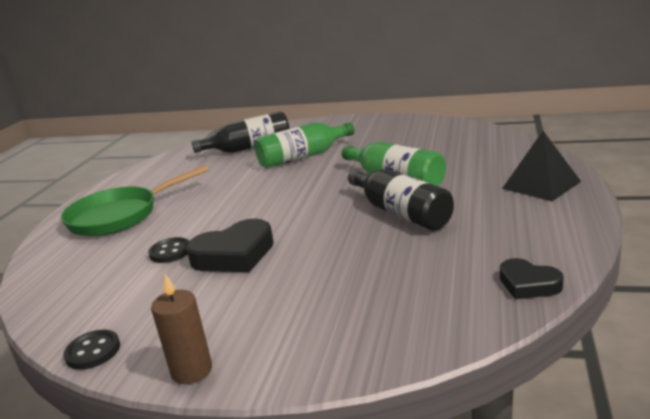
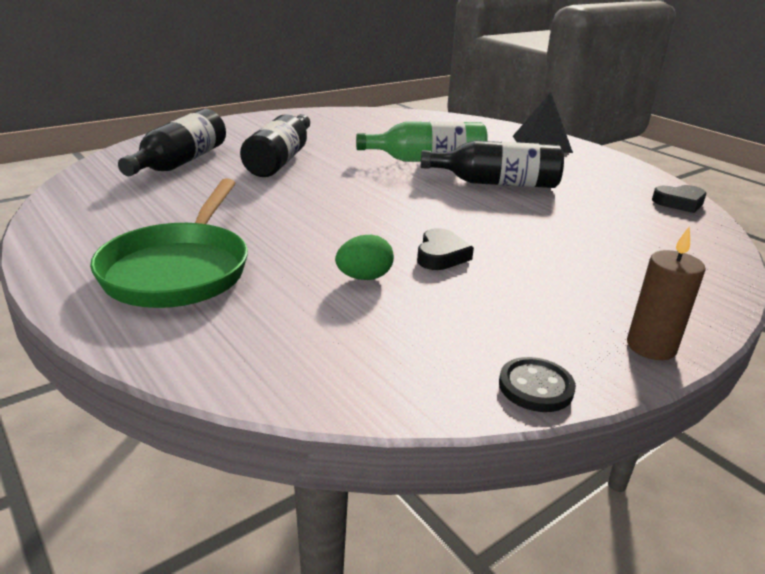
camera: 55 degrees left, 5 degrees up
(170, 252) = (364, 277): black button -> green egg
(234, 254) = (441, 255): black heart -> black heart, size x0.59
(303, 157) = (281, 160): green bottle -> black bottle

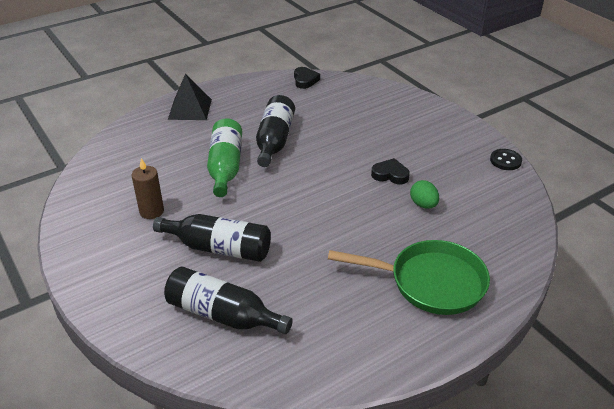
camera: 85 degrees left, 10 degrees up
(651, 347) = (466, 126): brown candle -> brown candle (151, 211)

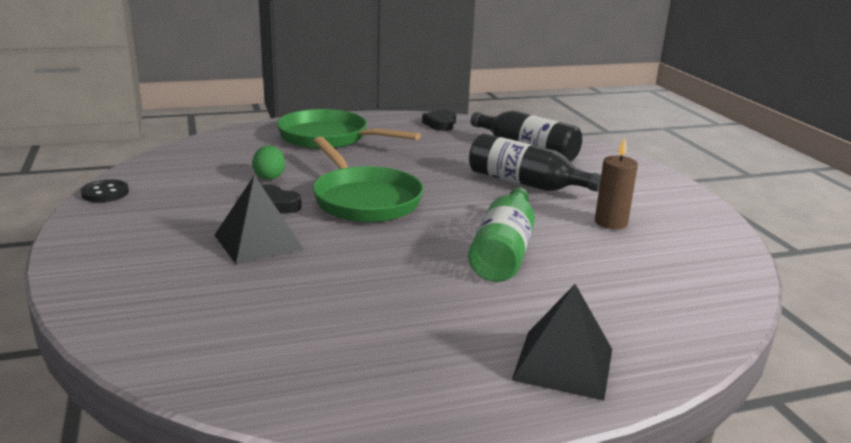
camera: 165 degrees left, 15 degrees down
(274, 141) = (410, 272): black bottle -> none
(305, 80) = (262, 388): black heart -> black heart (441, 124)
(336, 195) = (364, 199): none -> green pan
(371, 143) = (258, 242): none -> black pyramid

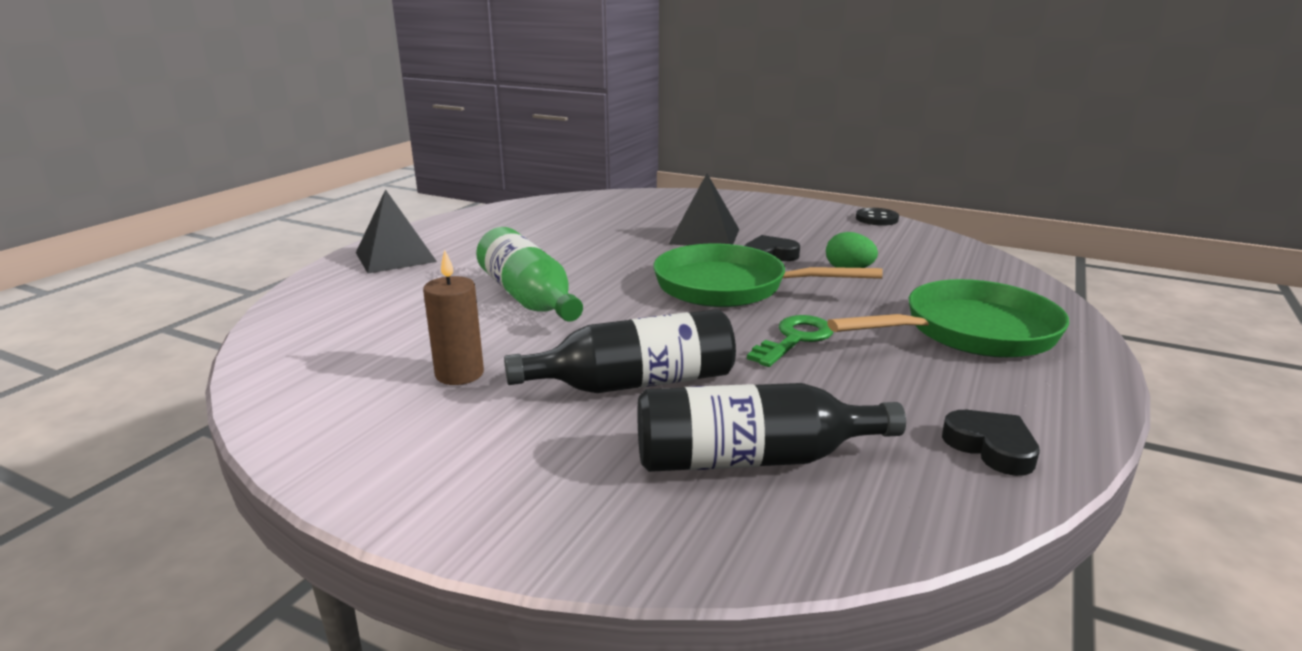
camera: 135 degrees right, 0 degrees up
(409, 167) = (795, 339): none -> green key

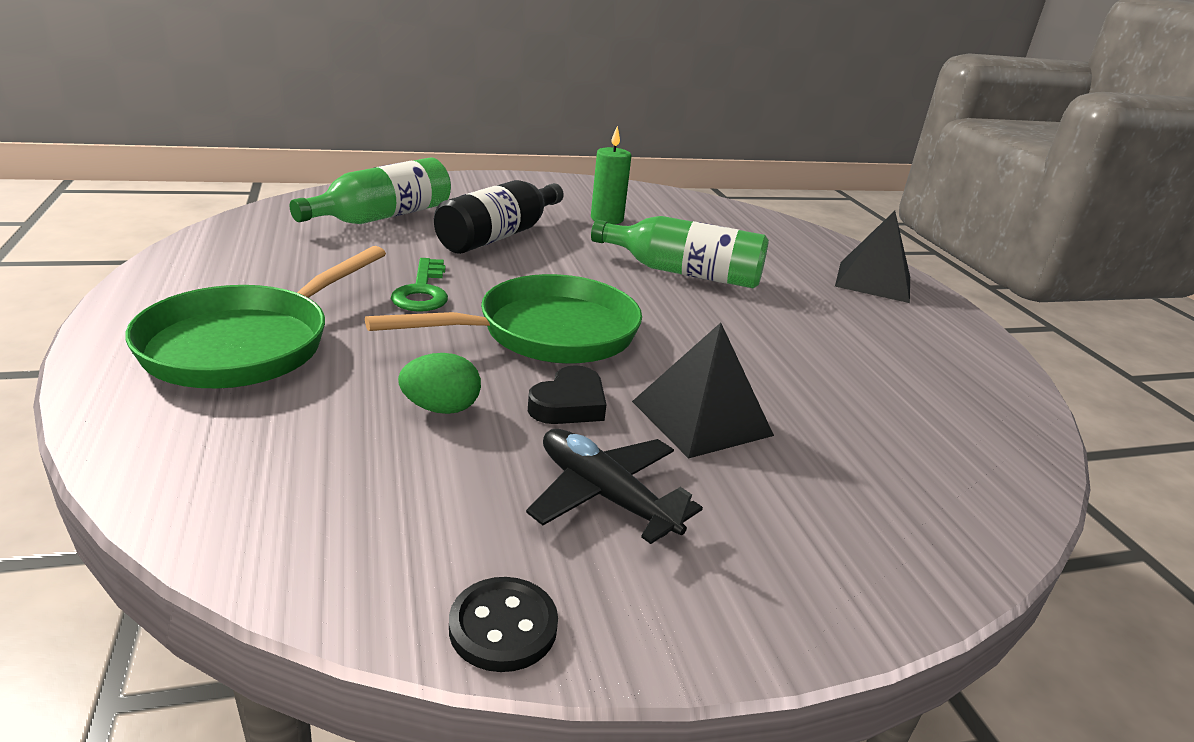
camera: 135 degrees right, 5 degrees up
(459, 374) = (607, 219): brown candle -> green candle
(752, 459) = (382, 217): black bottle -> green bottle
(798, 230) = (605, 496): none -> black plane
(991, 447) = (229, 249): black heart -> none

